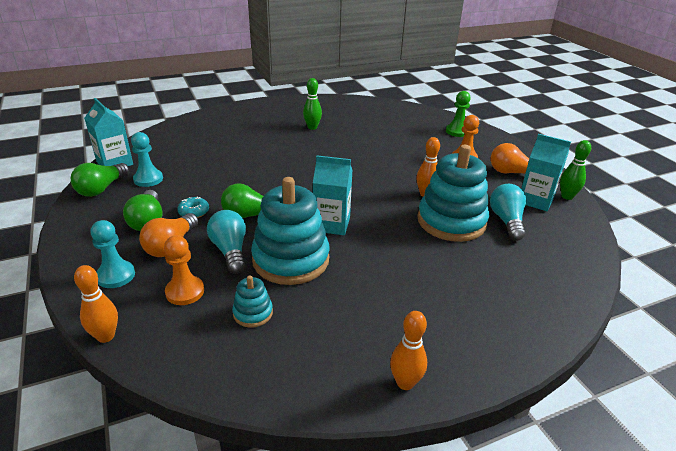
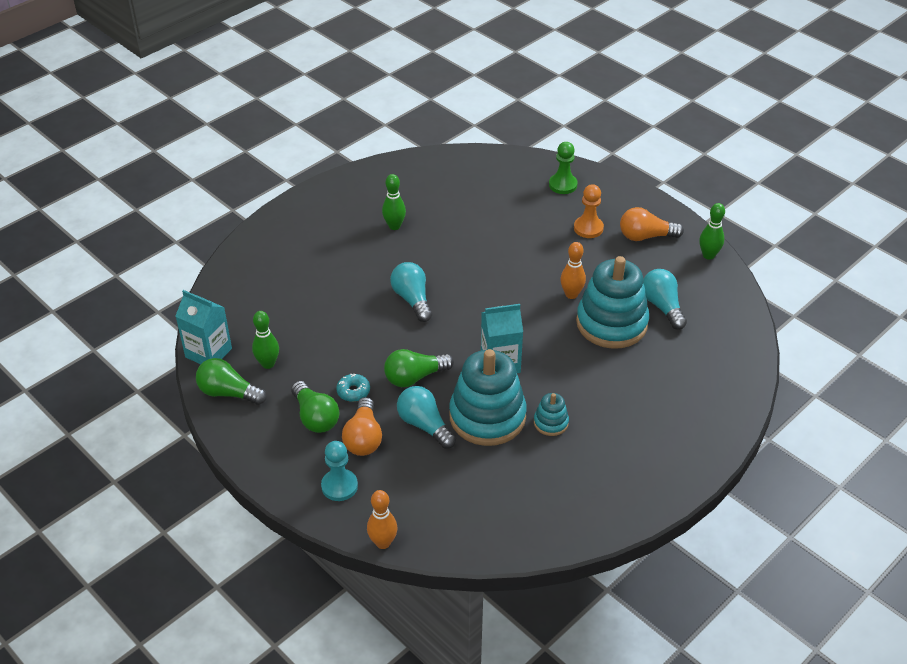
camera: 20 degrees left, 10 degrees up
(101, 189) = (228, 393): green light bulb -> green light bulb turned 105 degrees clockwise
(148, 179) = (268, 364): turquoise pawn -> green bowling pin
(185, 292) = (416, 480): orange pawn -> none
(253, 313) = (490, 481): turquoise stacking toy -> turquoise stacking toy (551, 423)
(291, 168) = (412, 299): none -> turquoise light bulb
(405, 383) = (644, 498): orange bowling pin -> none
(535, 200) = (680, 270): turquoise carton -> none

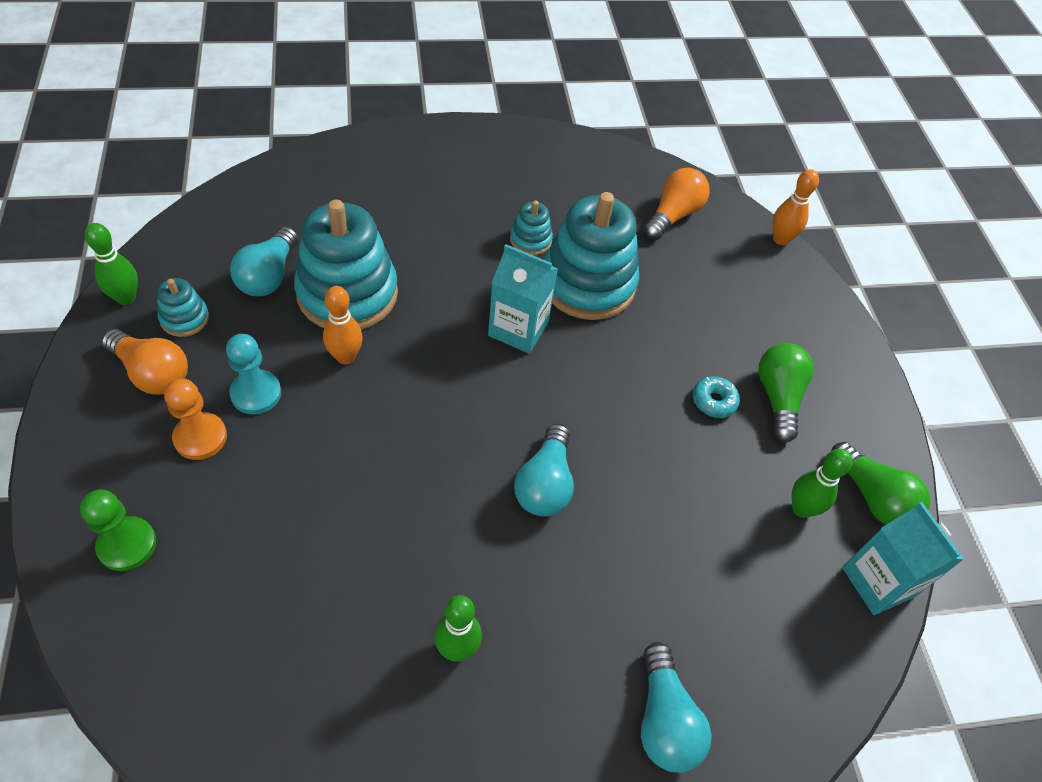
camera: 150 degrees left, 10 degrees up
(339, 486) = (793, 309): turquoise pawn -> turquoise pawn (256, 393)
(363, 438) = (737, 341): orange light bulb -> orange light bulb (673, 215)
(414, 377) = (629, 373): green light bulb -> none
(424, 425) = (661, 315): turquoise light bulb -> turquoise light bulb (664, 720)
(668, 264) = (185, 318): none -> turquoise stacking toy

